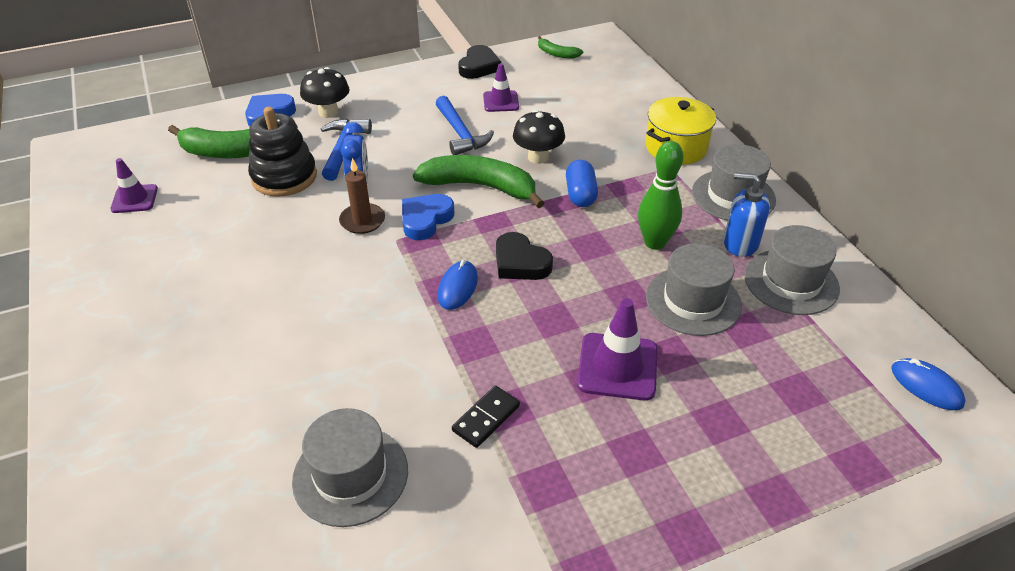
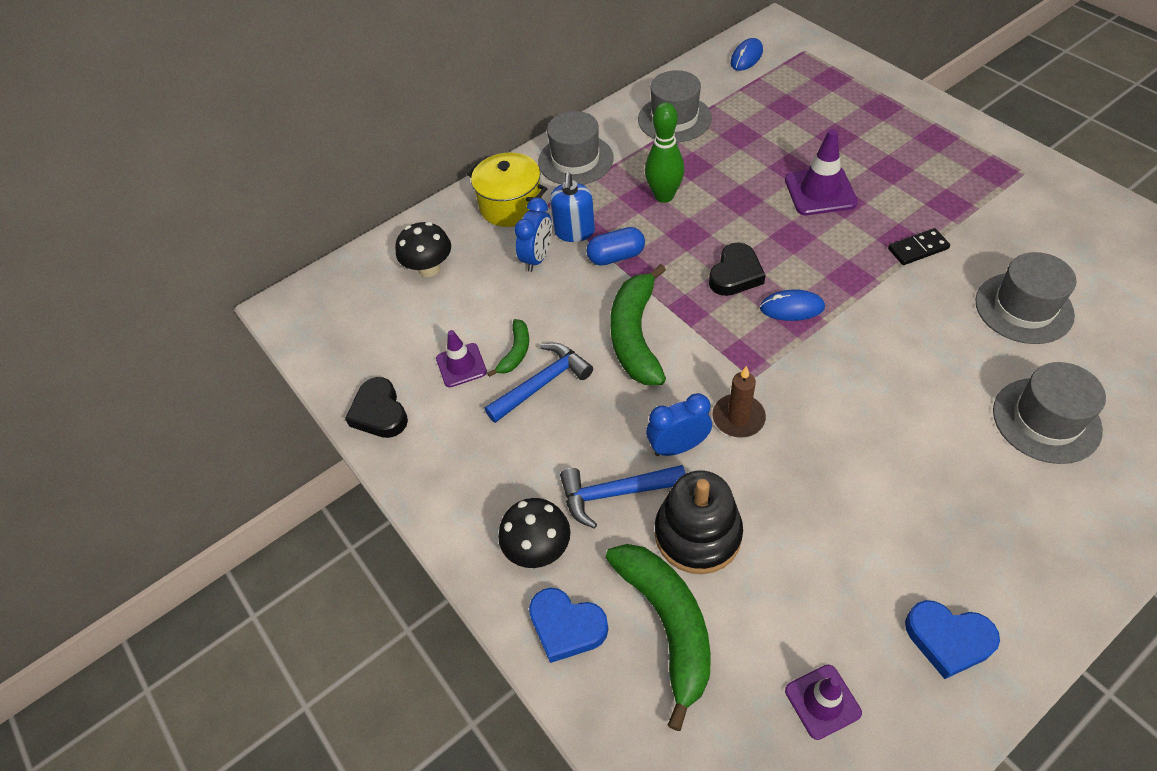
camera: 100 degrees left, 10 degrees up
(425, 220) = (710, 363): blue heart -> blue heart (948, 639)
(479, 67) = (379, 412): black heart -> black heart turned 120 degrees counterclockwise
(486, 418) = (918, 249): black domino -> black domino turned 45 degrees counterclockwise
(538, 157) = (565, 303): black mushroom -> black mushroom (429, 268)
(557, 54) = (332, 340): green banana -> green banana (516, 352)
(599, 151) = (537, 258): none -> blue clock
(693, 301) = (725, 164): grey hat -> grey hat (1046, 420)
(740, 243) = (640, 149): blue soap dispenser -> blue soap dispenser (574, 232)

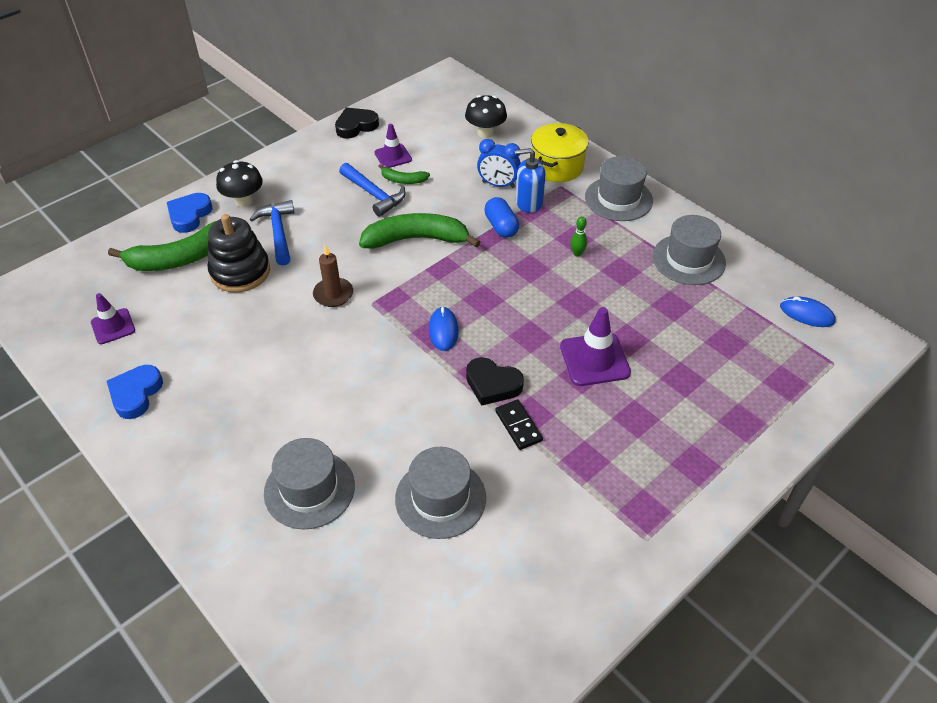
camera: 80 degrees right, 5 degrees down
(664, 196) = (577, 253): green bowling pin -> green bowling pin, size x0.48
(678, 447) = (311, 262): blue clock -> none
(735, 274) = (482, 297): black heart -> black heart (492, 384)

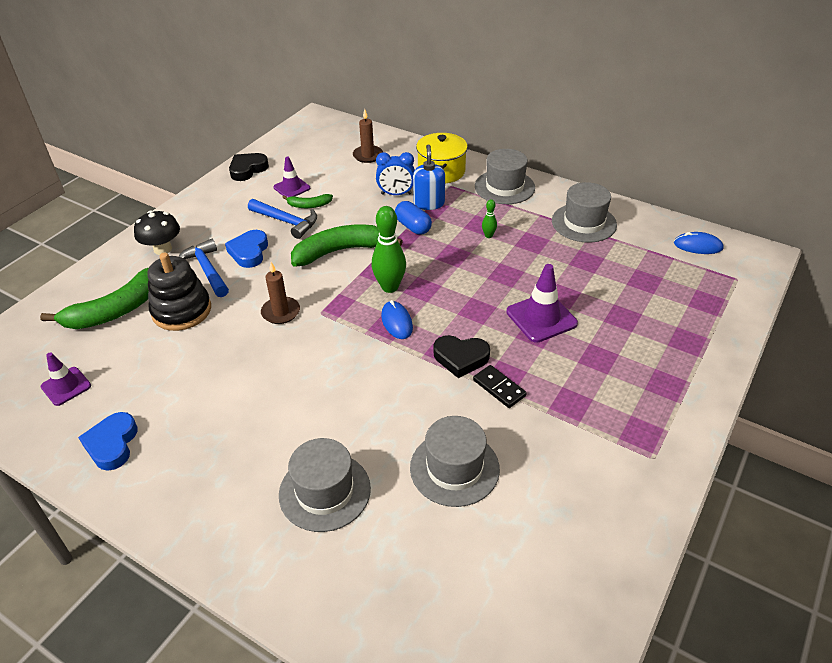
camera: 15 degrees left, 5 degrees down
(189, 215) = (112, 271): blue heart -> blue heart (249, 252)
(451, 290) = (390, 287): none -> green bowling pin
(485, 133) = (368, 155): black mushroom -> brown candle
(528, 202) = (429, 203): blue soap dispenser -> blue soap dispenser turned 105 degrees clockwise

